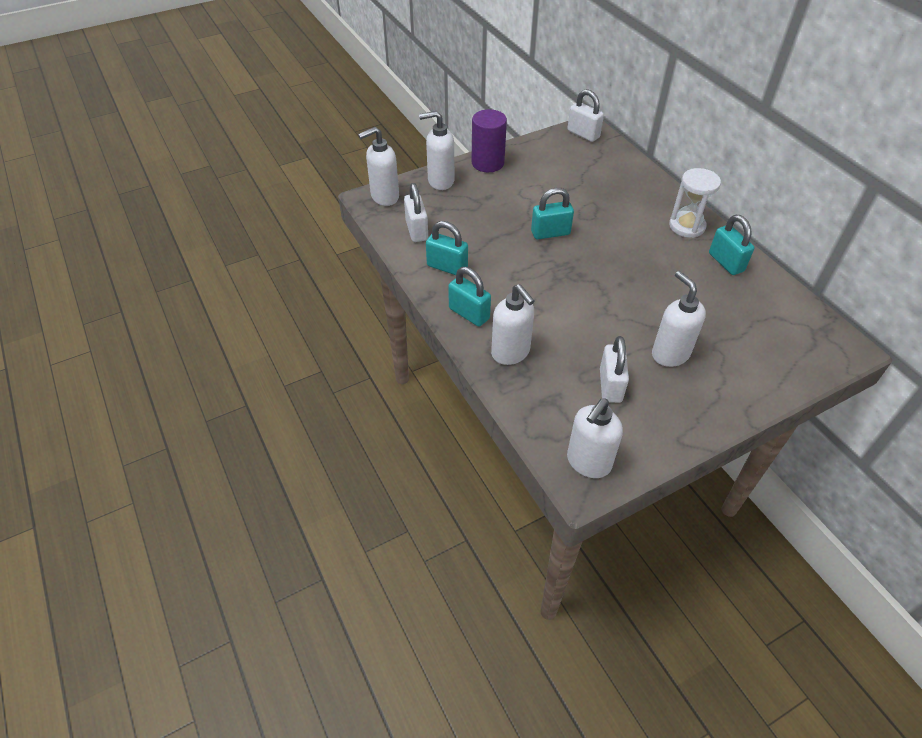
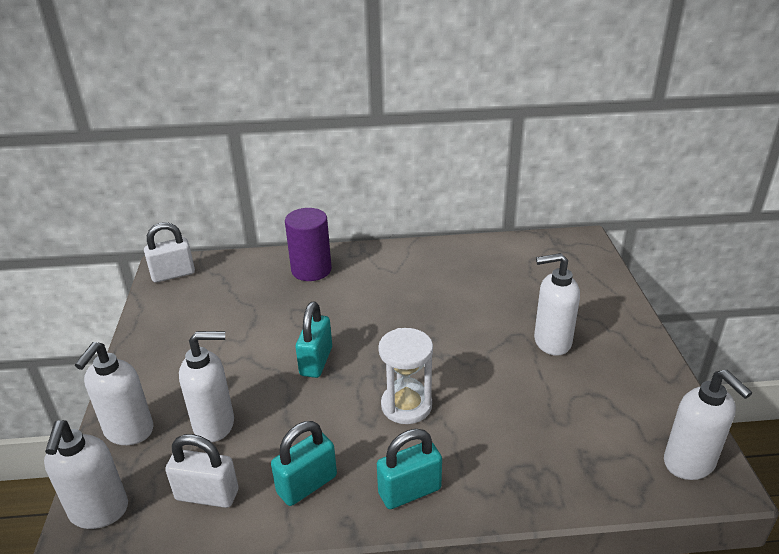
camera: 65 degrees left, 15 degrees down
(487, 163) = (140, 370): purple cylinder -> purple cylinder (311, 270)
(511, 353) = (498, 472): white soap dispenser -> white soap dispenser (215, 424)
(610, 385) = (581, 402): white padlock -> none
(687, 226) = (379, 262): white hourglass -> white hourglass (406, 405)
(726, 262) = (445, 260): turquoise padlock -> none

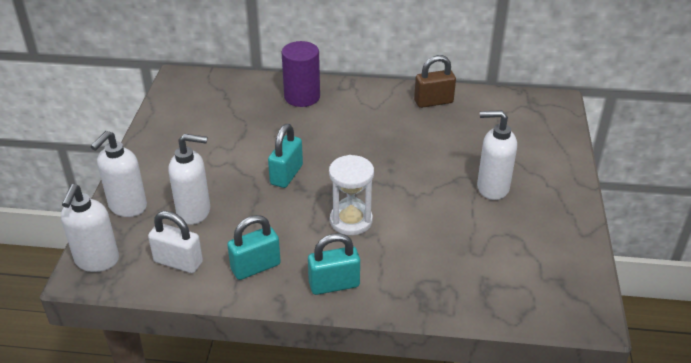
camera: 10 degrees right, 5 degrees up
(173, 274) = (184, 85): white padlock -> none
(456, 256) = (433, 102): none -> brown padlock
(689, 463) = (571, 301): white soap dispenser -> none

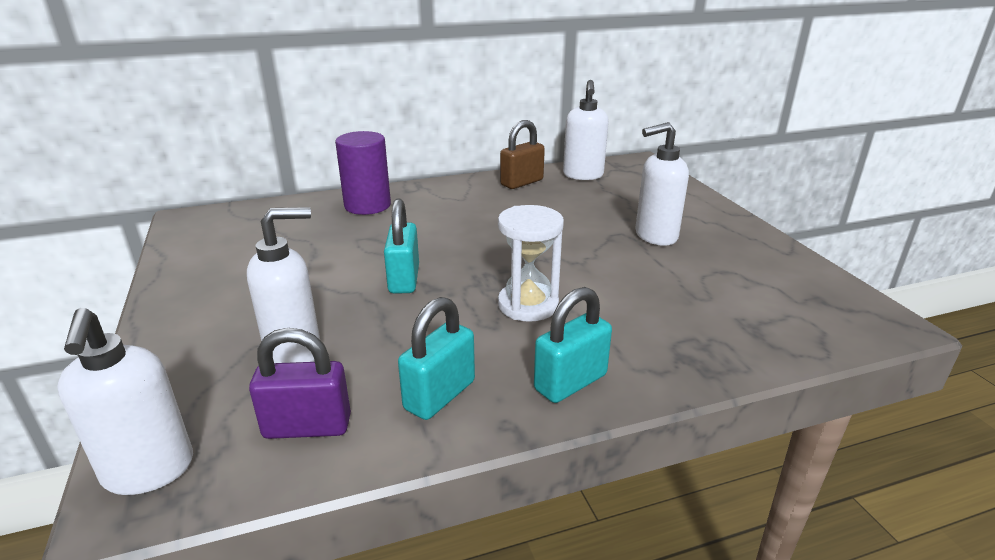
camera: 25 degrees left, 10 degrees down
(127, 207) = (174, 375): white soap dispenser -> white soap dispenser (583, 175)
(178, 262) = (307, 426): white padlock -> purple padlock

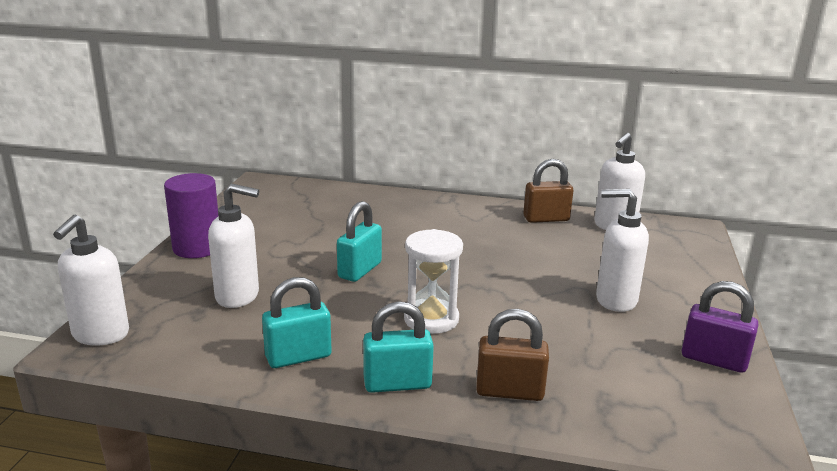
camera: 30 degrees right, 5 degrees down
(307, 426) = (201, 344): purple padlock -> purple padlock (714, 360)
(367, 205) = (393, 205): purple cylinder -> purple cylinder (197, 248)
(672, 348) = (509, 391): none -> brown padlock

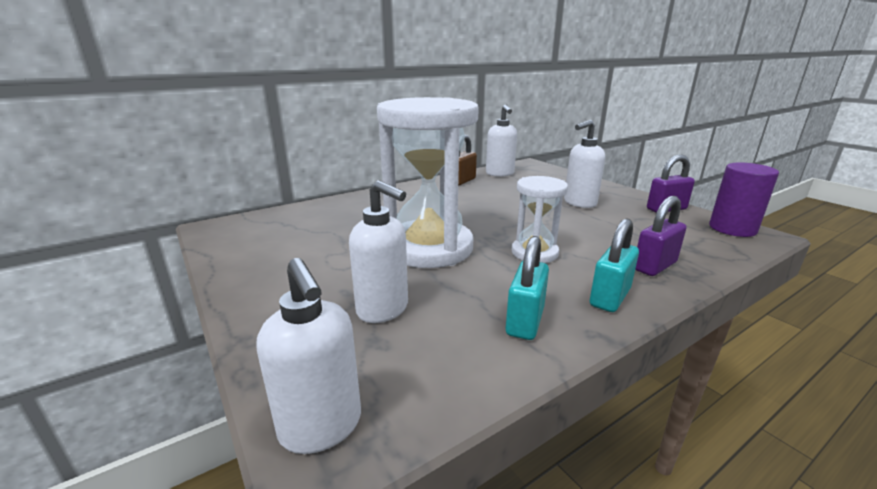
camera: 45 degrees left, 0 degrees up
(197, 248) = (258, 295): purple cylinder -> purple cylinder (732, 229)
(238, 296) = (383, 309): white soap dispenser -> white soap dispenser turned 75 degrees clockwise
(360, 270) = (429, 248): turquoise padlock -> white hourglass
(509, 391) = (654, 266): brown padlock -> purple padlock

